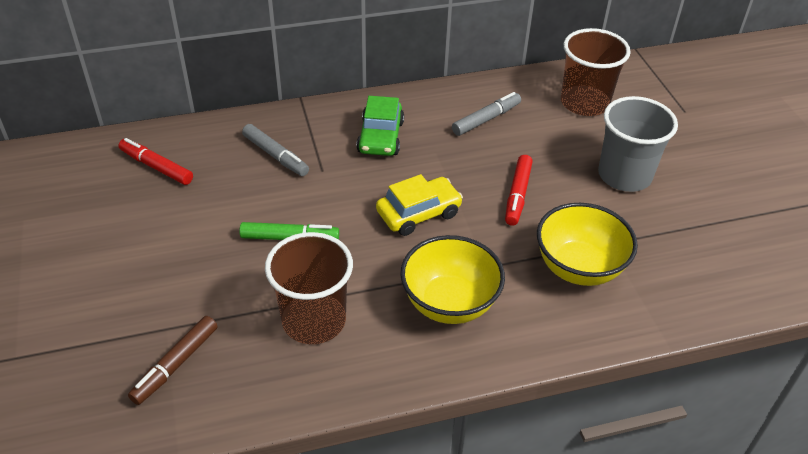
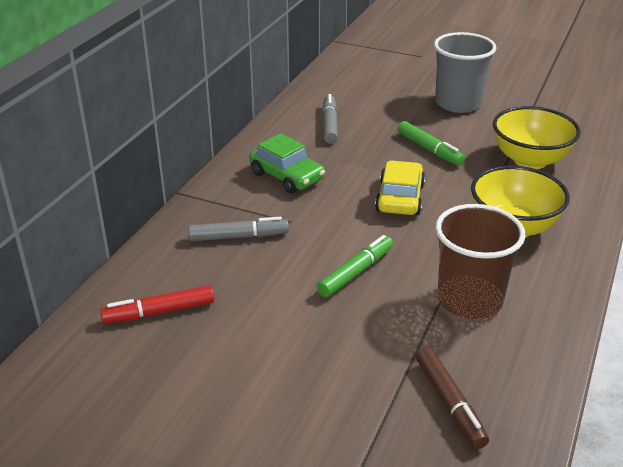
camera: 50 degrees left, 10 degrees down
(517, 195) = (429, 149): red marker -> green marker
(584, 103) = (365, 82): brown cup -> none

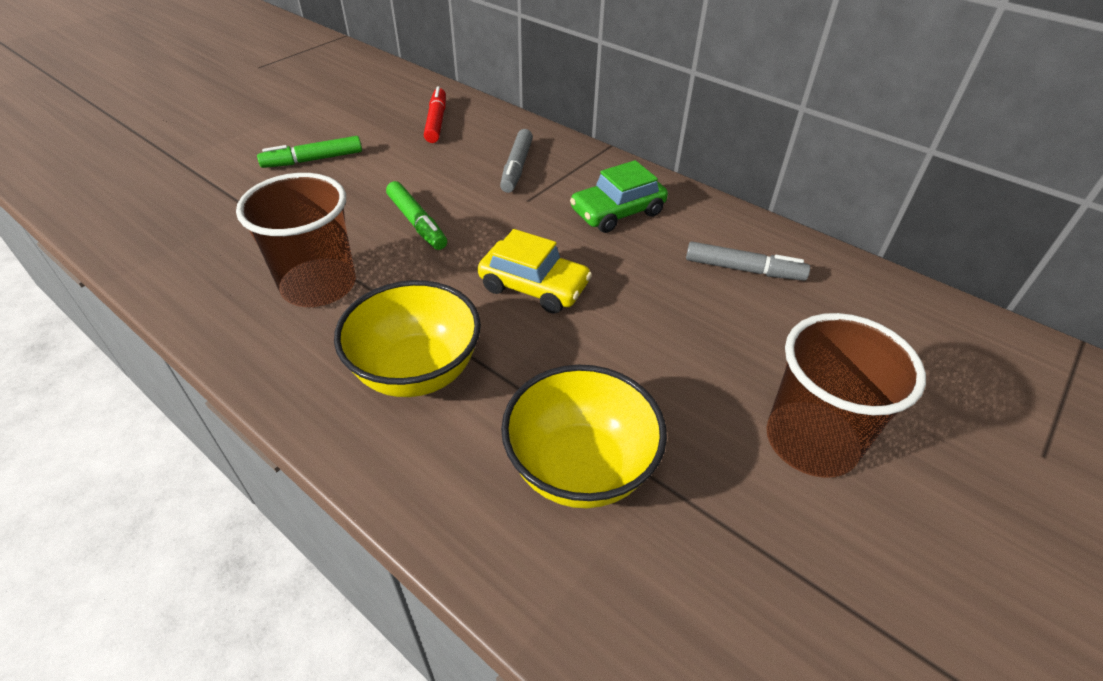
camera: 105 degrees right, 10 degrees up
(429, 149) = (649, 350): green marker -> green marker (313, 160)
(449, 403) = (212, 233): brown marker -> none
(458, 103) = (811, 441): grey cup -> brown cup

